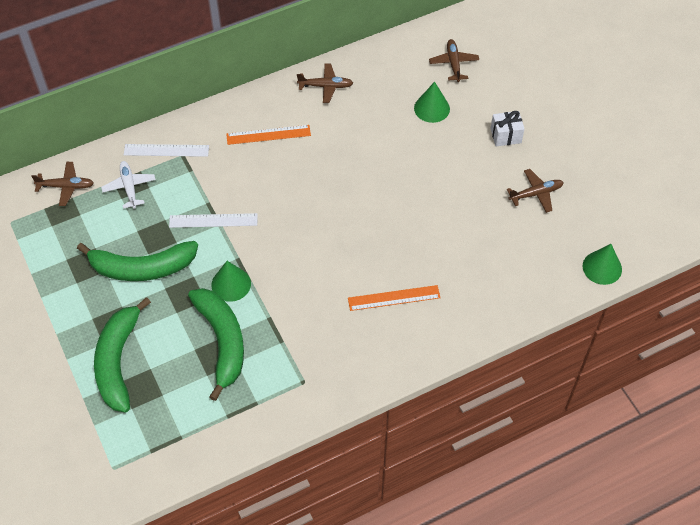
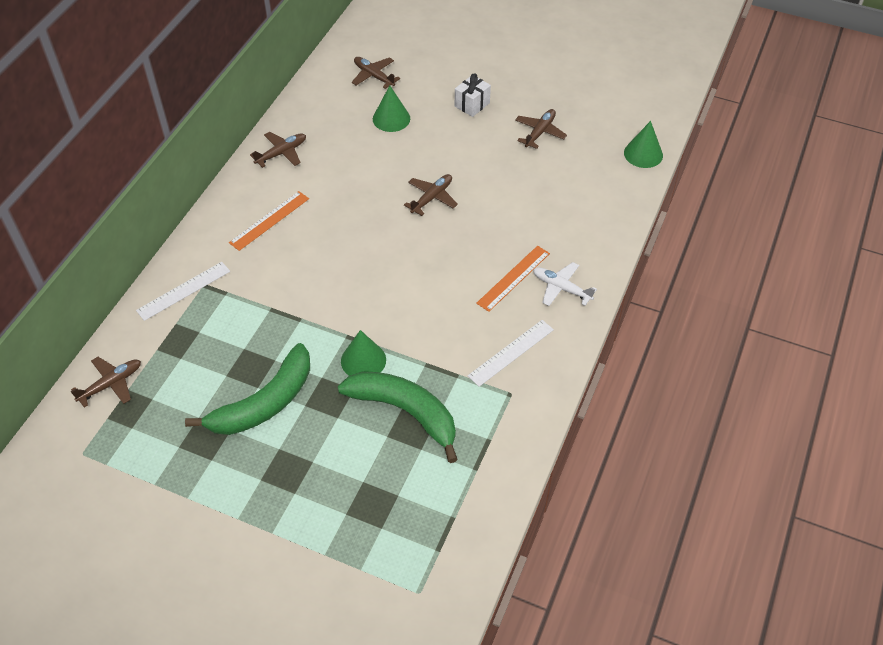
camera: 40 degrees left, 5 degrees down
(118, 361) = (325, 498): green banana -> none
(129, 187) = (179, 344): white plane -> white plane (561, 288)
(213, 220) = (291, 320): white ruler -> white ruler (511, 352)
(398, 193) = (431, 198): none -> brown plane

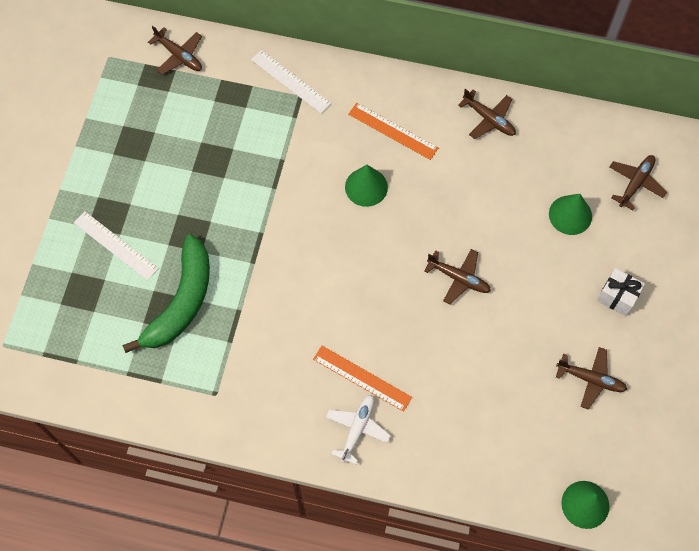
camera: 80 degrees right, 15 degrees up
(265, 403) = (176, 181): green banana -> none
(363, 360) = (234, 253): green cone -> green cone (366, 187)
(511, 352) = (265, 388): white ruler -> white ruler (116, 245)

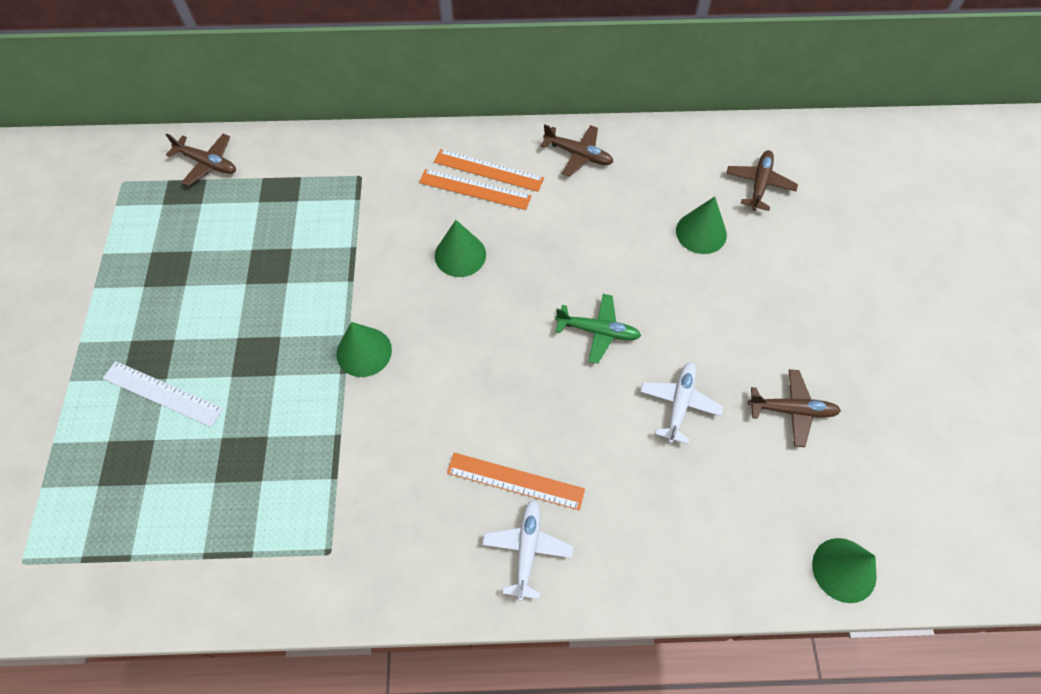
camera: 15 degrees left, 5 degrees down
(182, 301) = (261, 442): green banana -> none
(272, 250) = (364, 352): none -> green cone
(291, 81) = (344, 163): white ruler -> none
(409, 116) = (488, 170): none -> orange ruler
(458, 278) = (598, 331): brown plane -> green plane
(504, 352) = (679, 404): none -> white plane
(617, 297) = (786, 308): white gift -> none

